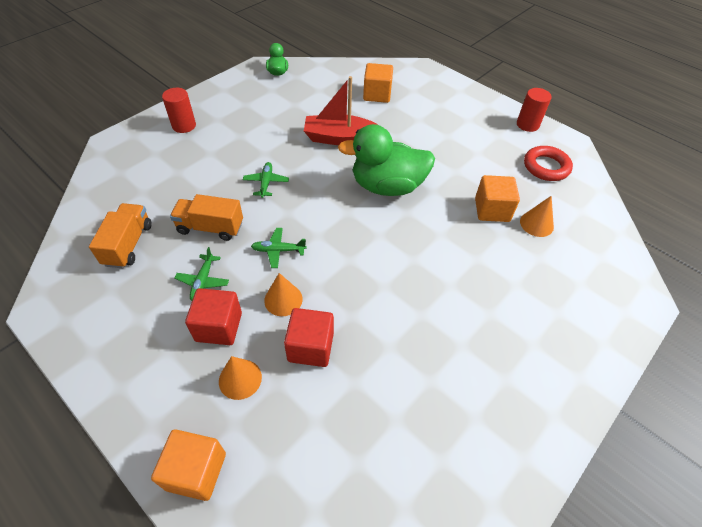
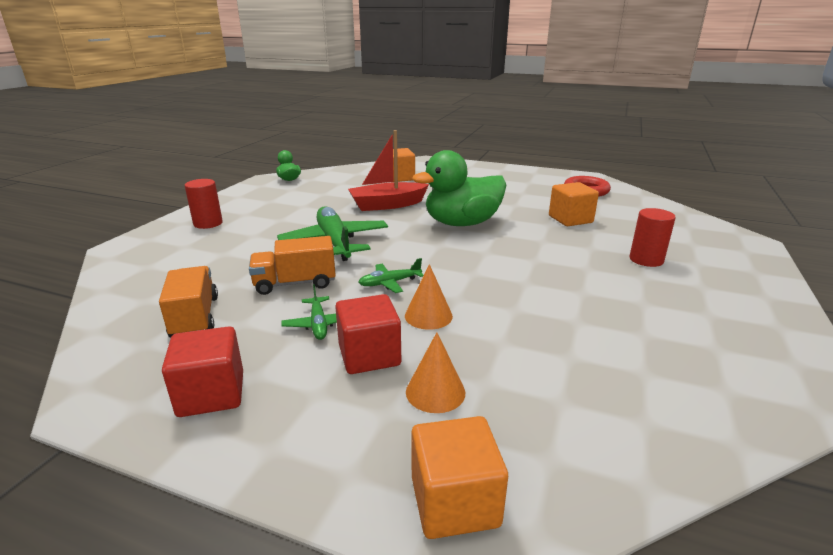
camera: 20 degrees left, 25 degrees down
(266, 183) = (335, 242): green plane -> green plane, size x2.06
(310, 347) = (494, 343): red cube -> red cube (211, 394)
(527, 125) = (545, 174): red cylinder -> red cylinder (646, 260)
(536, 224) = (616, 220): orange cone -> none

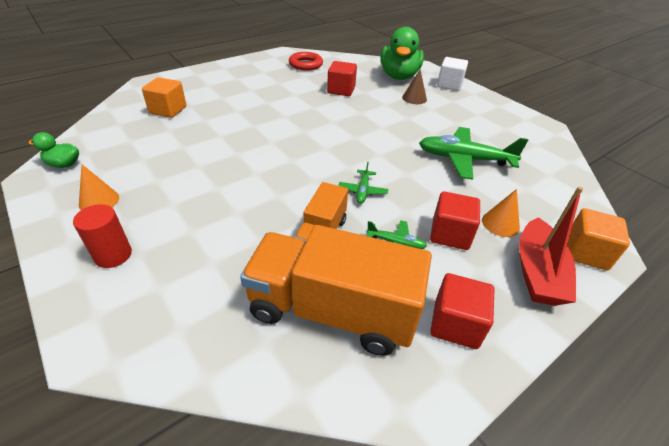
camera: 60 degrees left, 15 degrees up
(195, 317) = (332, 310): orange truck -> orange truck, size x1.84
(335, 242) = (266, 190): green plane -> green plane (464, 159)
(387, 205) = (221, 139): red boat -> red boat (537, 272)
(428, 316) = (419, 193): orange cone -> orange cone (99, 201)
(462, 223) = (300, 125): green duck -> green duck (399, 76)
(570, 219) = (341, 90): orange cube -> red cube
(646, 260) = (414, 98): red cylinder -> brown cone
(746, 273) = (449, 85): none -> white cube

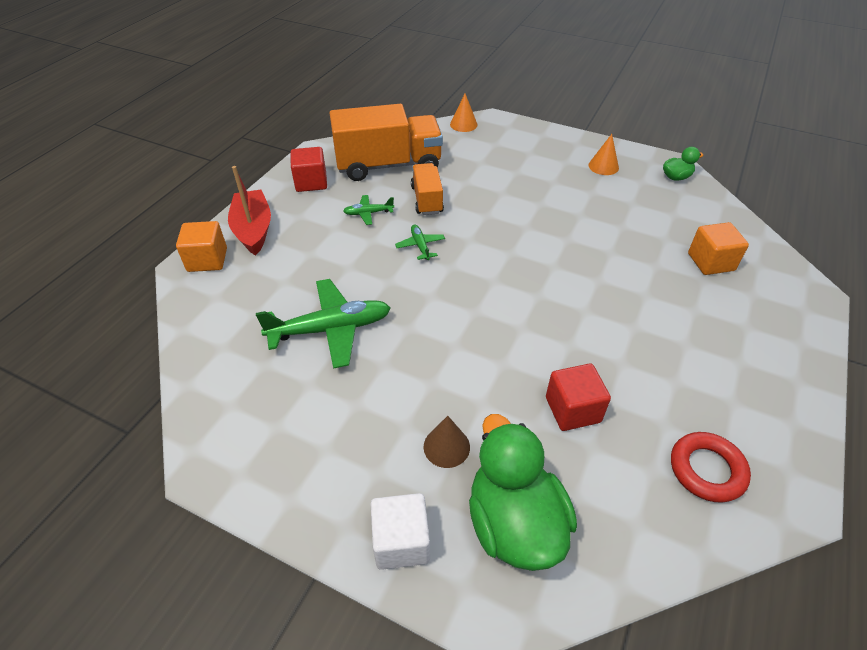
camera: 155 degrees right, 5 degrees up
(113, 255) = (541, 147): red cylinder -> none
(450, 234) = (327, 235): red cube -> none
(500, 224) = (283, 260): orange cone -> orange cone (463, 124)

